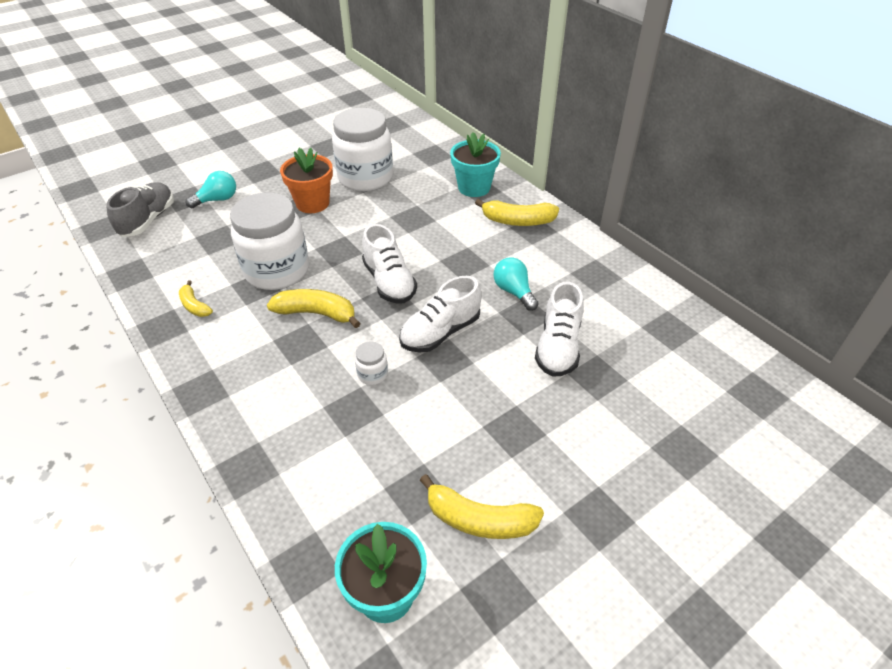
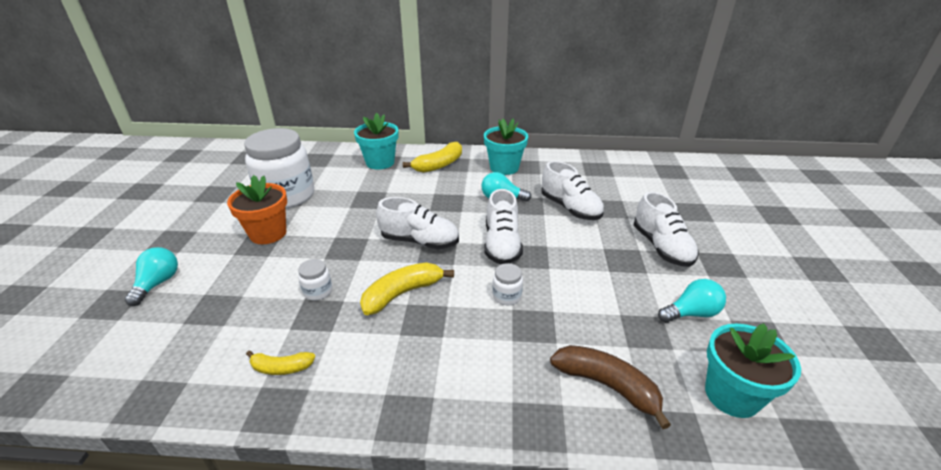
camera: 50 degrees left, 10 degrees down
(148, 220) = (92, 347): grey shoe -> none
(277, 271) = (318, 291): white jar -> white jar, size x0.40
(322, 494) = (607, 386): none -> brown banana
(479, 519) = (691, 313): yellow banana -> turquoise light bulb
(571, 451) = (661, 247): none -> white shoe
(572, 262) = (504, 167): none -> turquoise flower pot

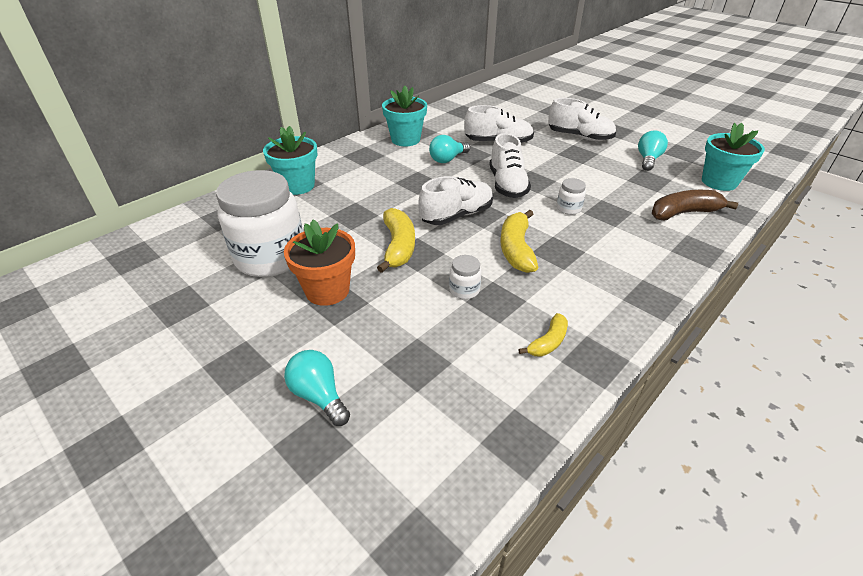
camera: 50 degrees left, 5 degrees up
(439, 165) = (353, 162): yellow banana -> yellow banana (398, 247)
(501, 245) = (507, 185): white shoe -> white shoe turned 45 degrees clockwise

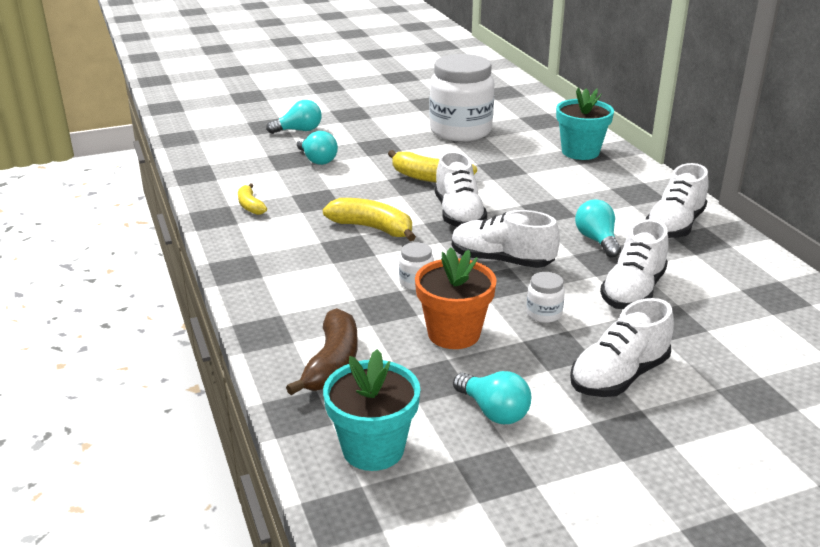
camera: 115 degrees right, 10 degrees down
(327, 290) = (397, 144): orange flower pot -> orange flower pot (453, 333)
(404, 337) = (317, 160): none -> turquoise light bulb
(405, 140) = (674, 226): turquoise flower pot -> white shoe
(464, 290) = (342, 191): white jar -> white jar (544, 314)

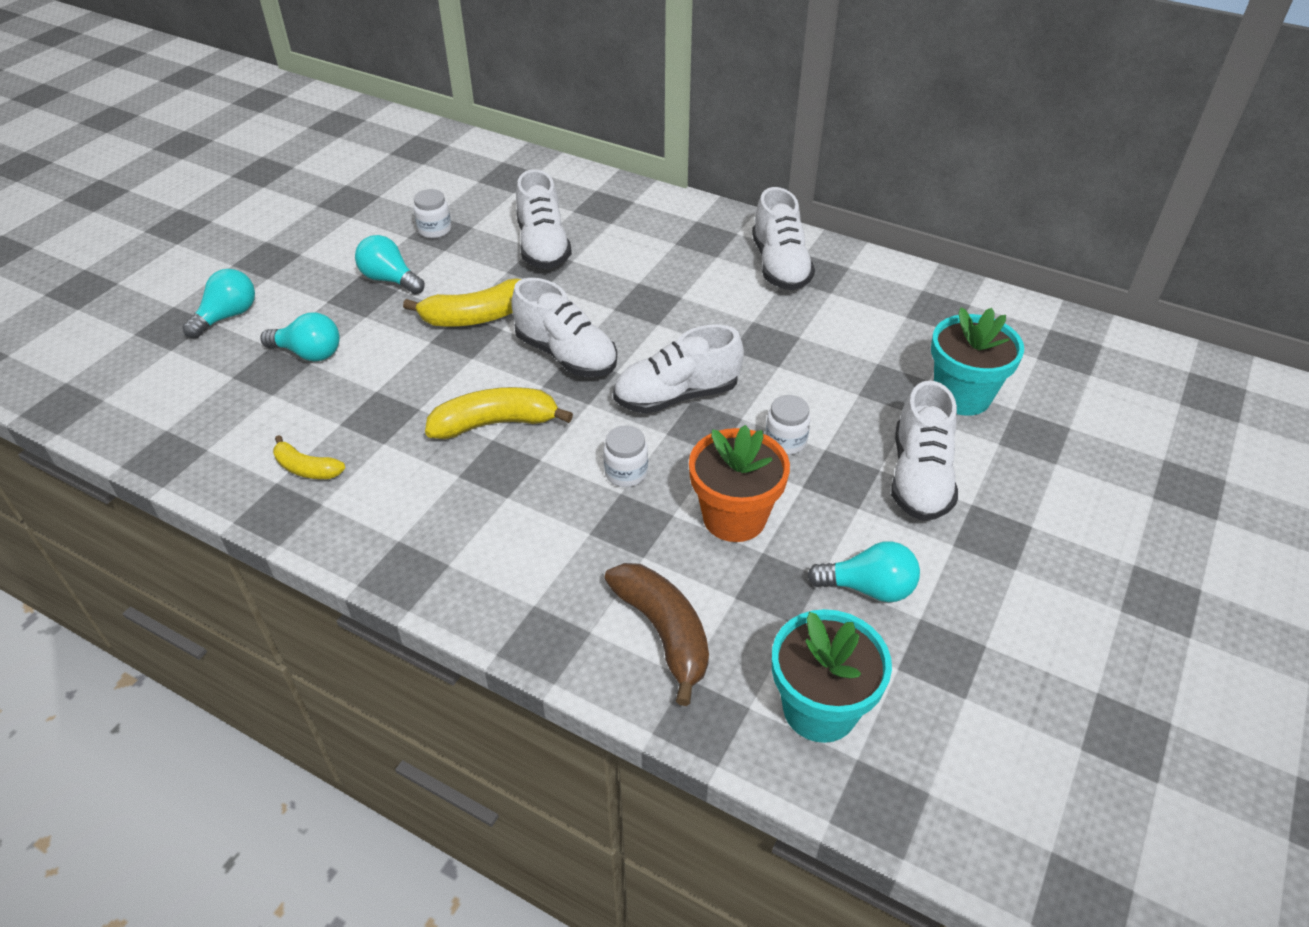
camera: 40 degrees left, 15 degrees up
(460, 131) = (435, 230): white jar -> white jar, size x0.40
(580, 152) = (595, 205): turquoise flower pot -> turquoise flower pot (962, 396)
(597, 240) = (734, 320): turquoise light bulb -> turquoise light bulb (390, 279)
(633, 291) = (829, 368): white shoe -> white shoe (543, 246)

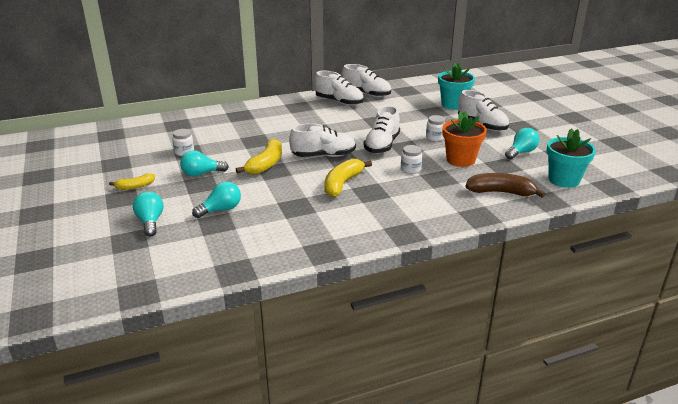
camera: 50 degrees left, 15 degrees down
(306, 468) = (304, 235): yellow banana -> yellow banana (135, 186)
(543, 246) = (243, 135): white shoe -> white shoe (366, 94)

